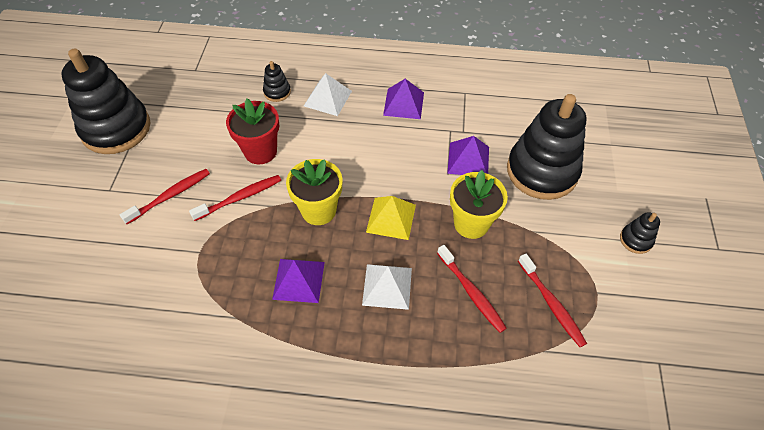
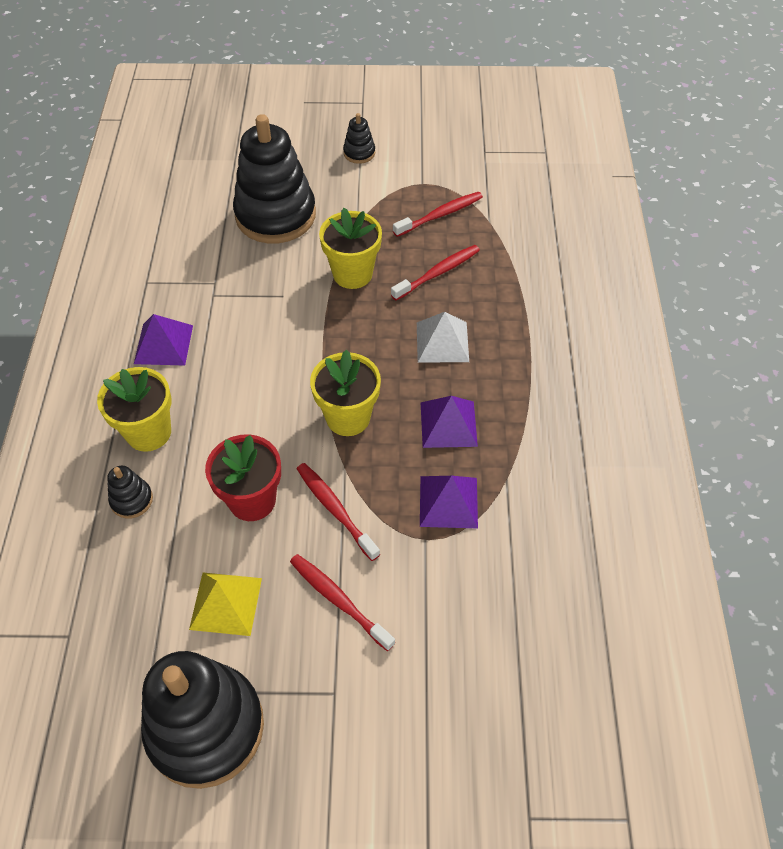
camera: 95 degrees left, 0 degrees up
(328, 98) = (148, 432): white pyramid -> yellow flower pot
(391, 218) = (352, 345): yellow pyramid -> yellow pyramid (226, 603)
(468, 160) = (260, 277): purple pyramid -> purple pyramid (448, 502)

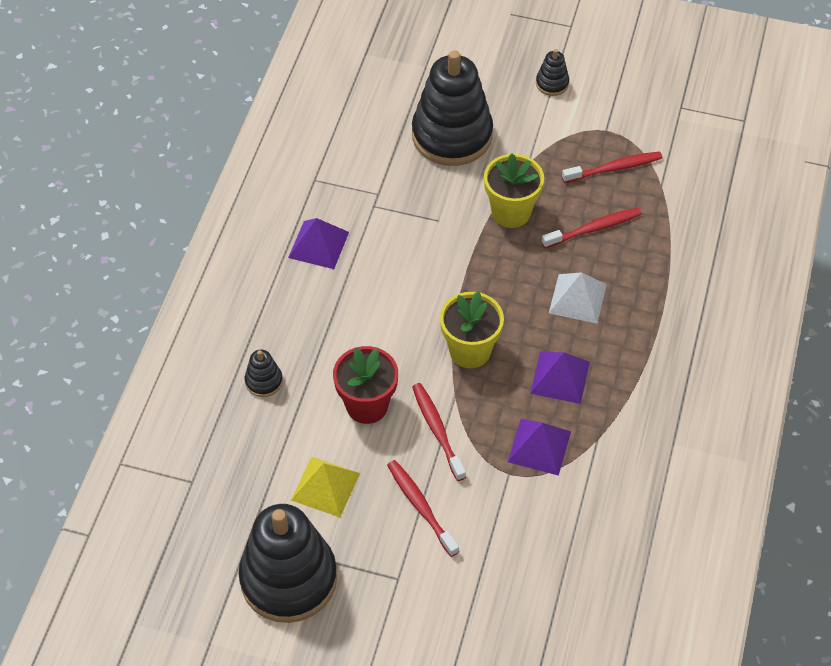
camera: 15 degrees right, 0 degrees up
(148, 432) = (289, 324): yellow flower pot -> none

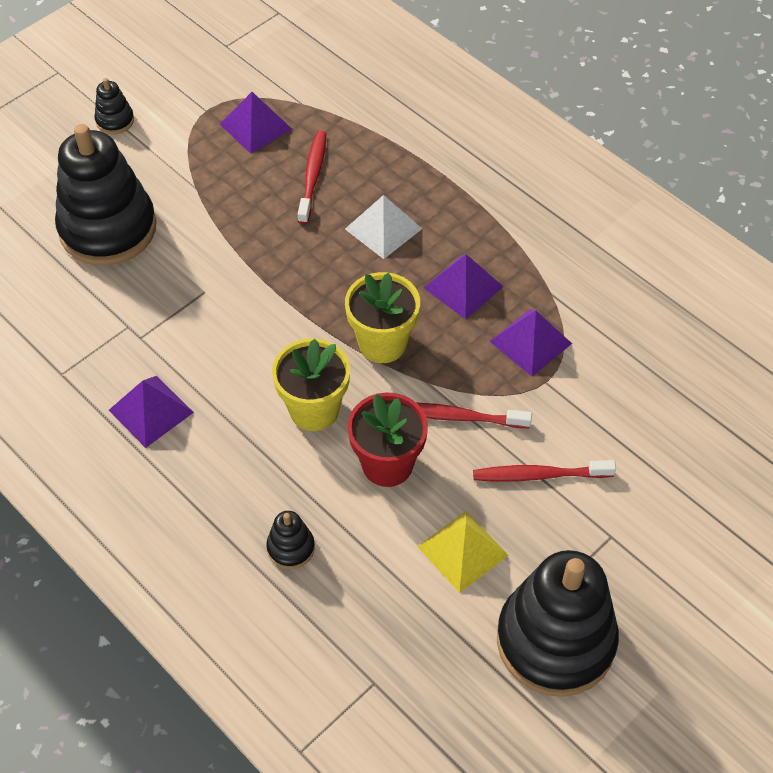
camera: 60 degrees left, 0 degrees up
(511, 212) = (242, 229): yellow flower pot -> yellow flower pot (314, 410)
(614, 168) = (255, 126): red toothbrush -> purple pyramid

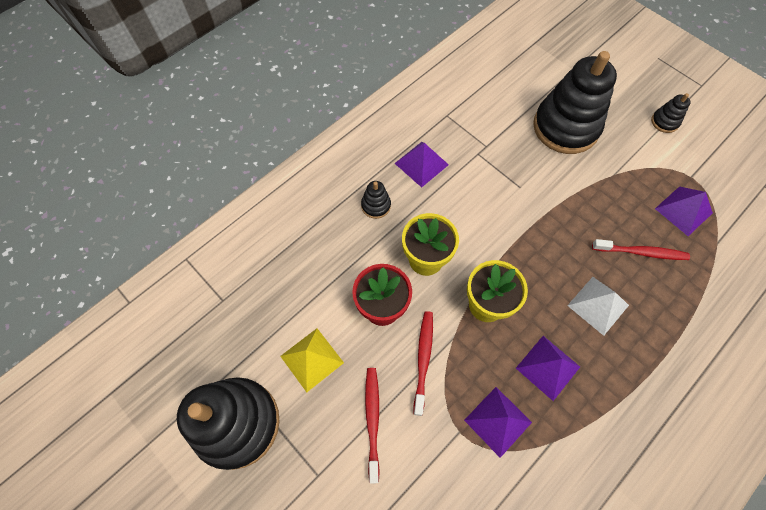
camera: 90 degrees right, 10 degrees up
(291, 548) = (320, 248): black stacking toy -> black stacking toy (376, 205)

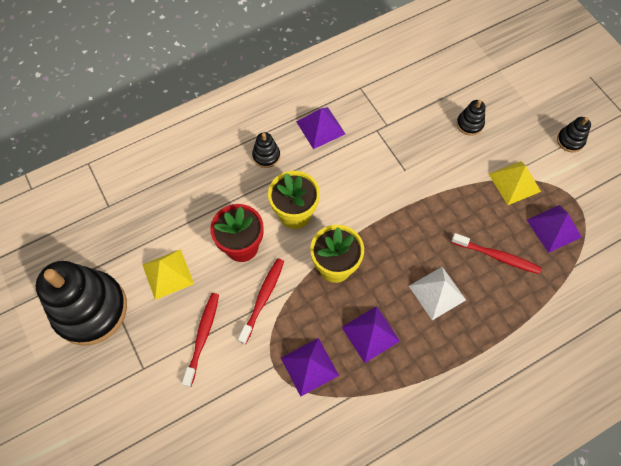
camera: 15 degrees right, 0 degrees up
(565, 127) = (469, 124): black stacking toy -> black stacking toy, size x0.42
(629, 174) = (514, 182): none -> yellow pyramid

